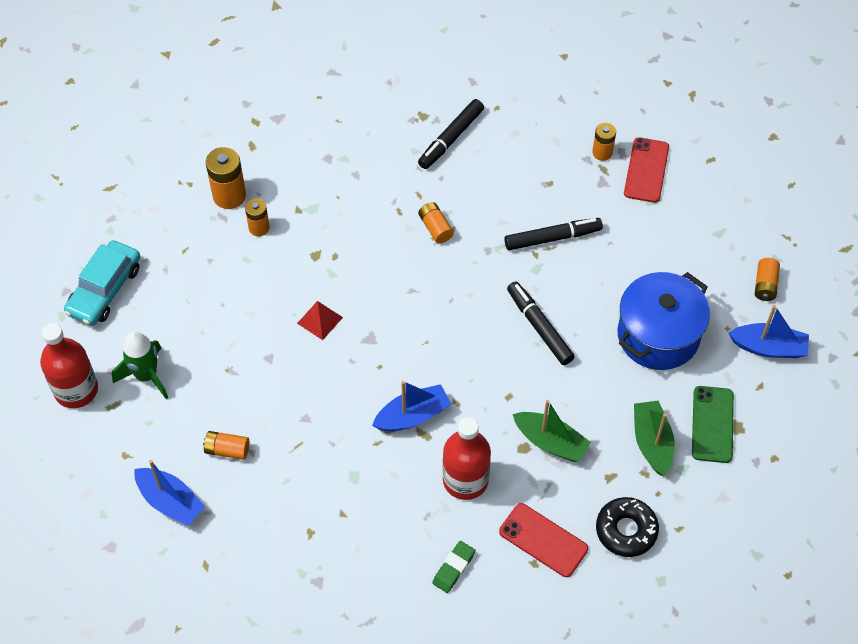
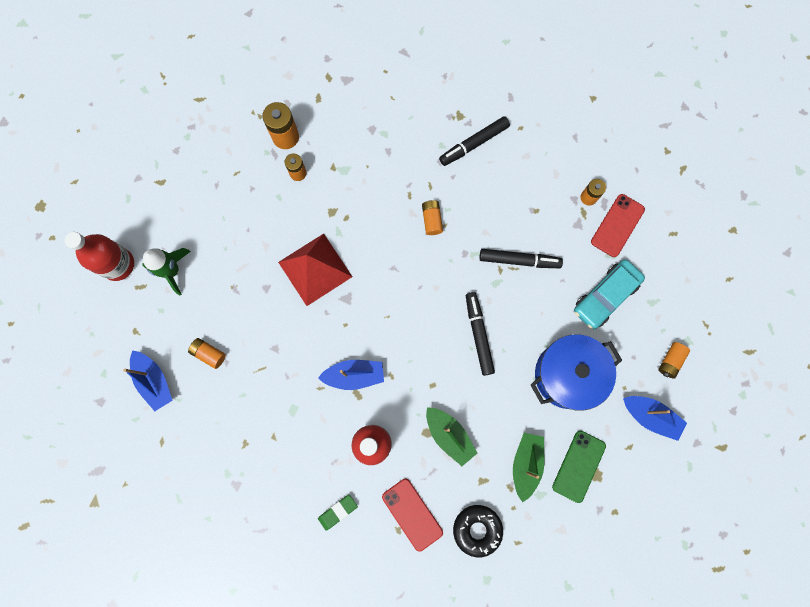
camera: 20 degrees right, 20 degrees up
(104, 290) = (166, 187): turquoise car -> turquoise car (605, 296)
(319, 320) = (315, 269): red pyramid -> red pyramid, size x2.06

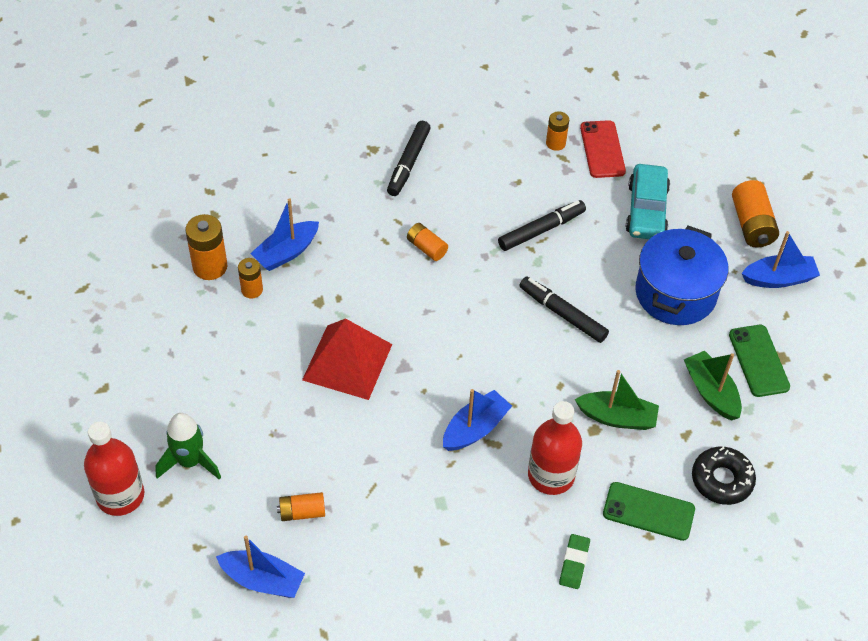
camera: 40 degrees left, 25 degrees down
(340, 159) = (286, 252): none -> blue boat
(412, 514) = (648, 511): red phone -> green phone
(670, 361) = (751, 224): orange battery -> orange battery, size x1.61

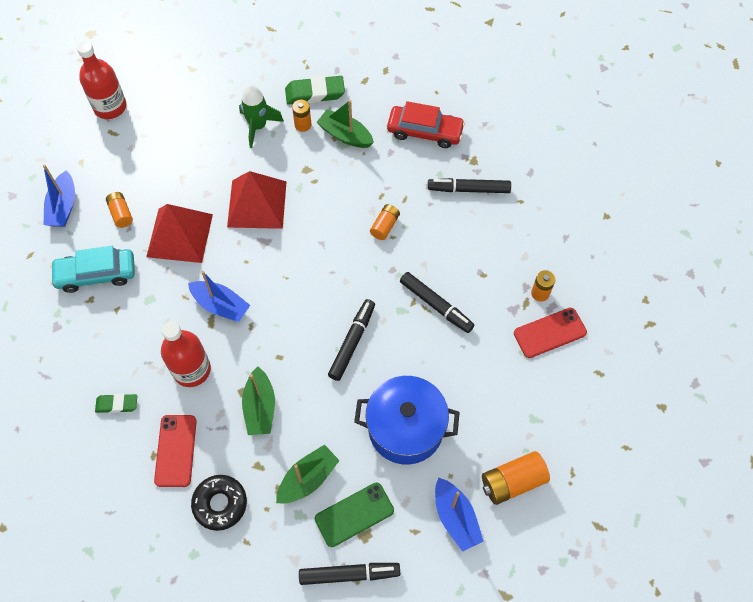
camera: 75 degrees right, 10 degrees up
(190, 461) = (146, 136): green rocket -> green rocket (258, 126)
(210, 266) = (315, 93): orange battery -> green eraser
(286, 252) = (345, 135): blue boat -> green boat
(315, 179) = (425, 132): none -> red car
(361, 452) = (179, 235): none -> red pyramid
(646, 210) = (492, 385): turquoise car -> turquoise car (96, 274)
(648, 511) = (175, 450): green phone -> red phone
(820, 381) = (348, 574): none -> black marker

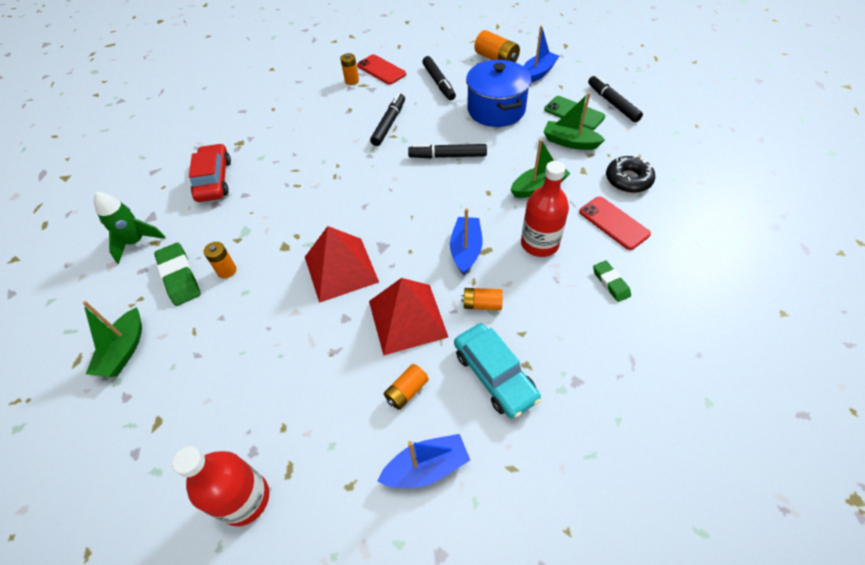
camera: 110 degrees left, 10 degrees down
(175, 450) = (613, 223): red phone -> red phone turned 75 degrees clockwise
(258, 126) = (238, 309): green rocket -> green rocket (136, 242)
(345, 135) = (232, 232): green boat -> green boat (124, 350)
(385, 226) = (328, 173): orange battery -> orange battery (482, 304)
(469, 189) = (271, 137): black marker -> black marker (438, 82)

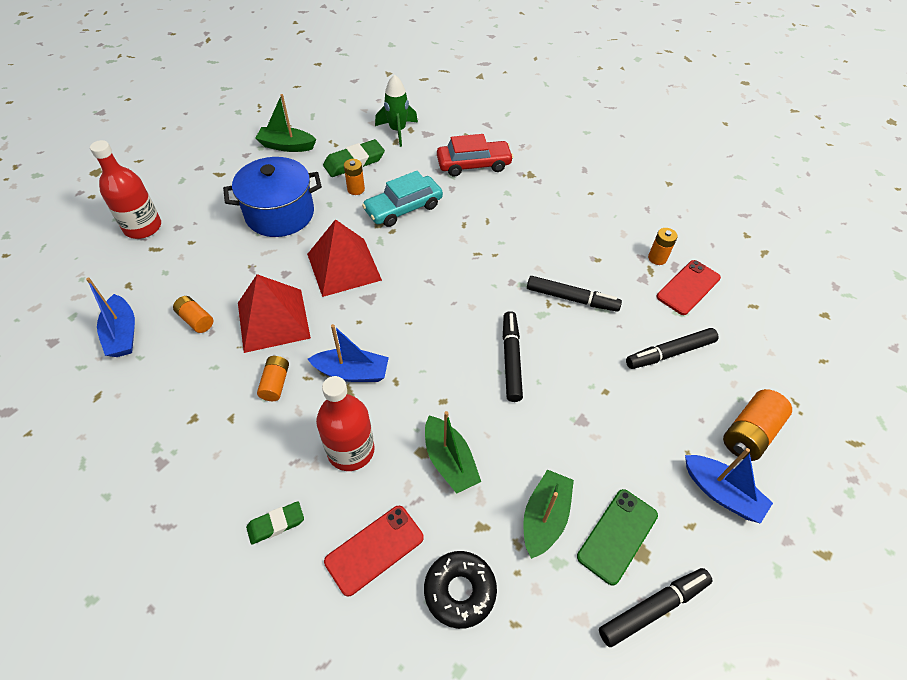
camera: 85 degrees right, 0 degrees up
(494, 375) = (190, 389): turquoise car -> turquoise car (403, 208)
(496, 109) = (614, 422): blue pot -> blue pot (280, 214)

